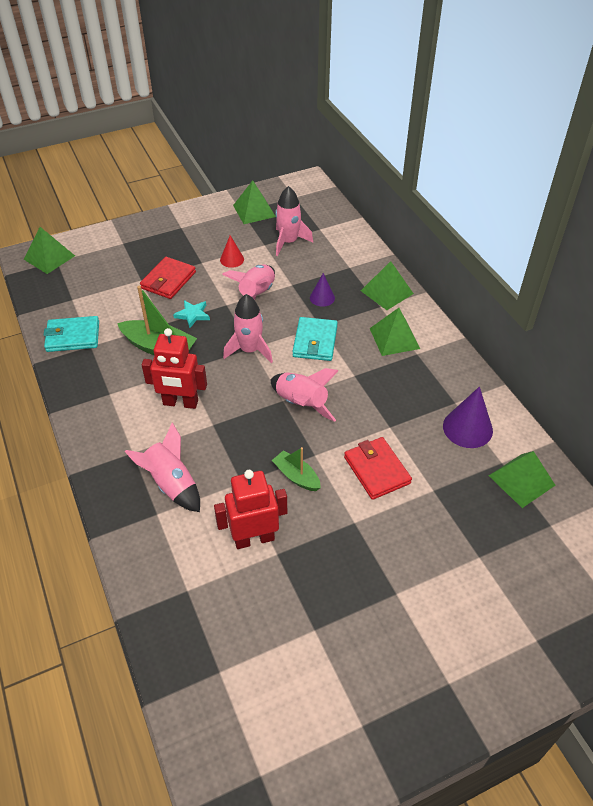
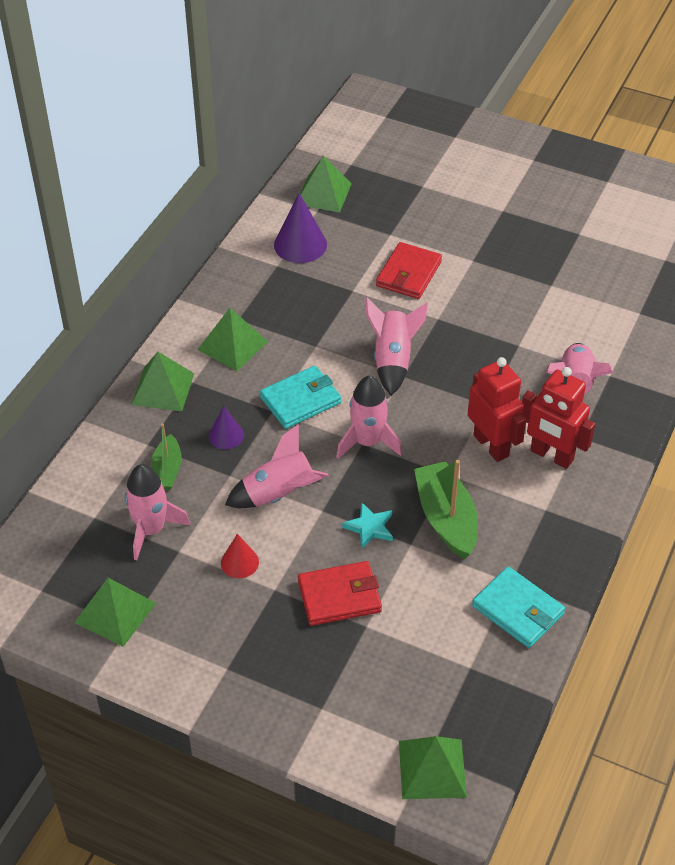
camera: 130 degrees left, 0 degrees up
(254, 538) = (556, 304): red robot -> red robot (551, 455)
(296, 476) = (472, 316): green boat -> green boat (167, 470)

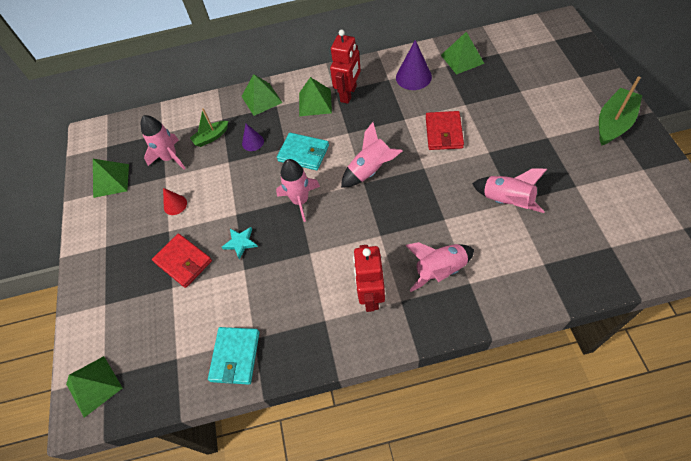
camera: 60 degrees right, 10 degrees up
(279, 494) = (231, 189): pink rocket -> pink rocket (506, 201)
(409, 274) = (444, 132): red wallet -> red wallet turned 75 degrees counterclockwise
(446, 518) = (276, 273): green boat -> green boat (613, 123)
(491, 445) = (350, 259): red robot -> red robot (348, 94)

